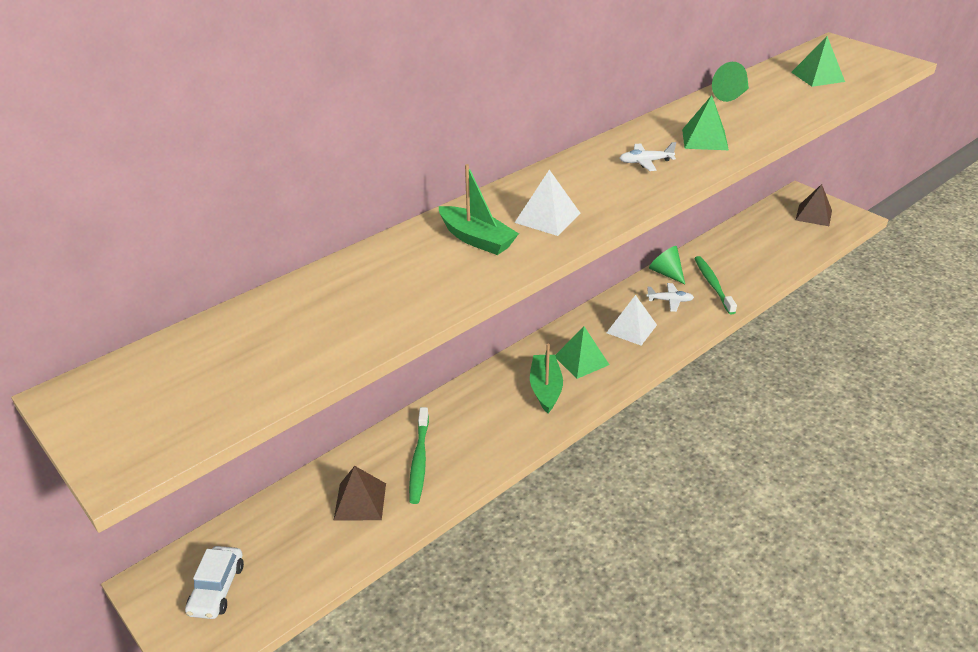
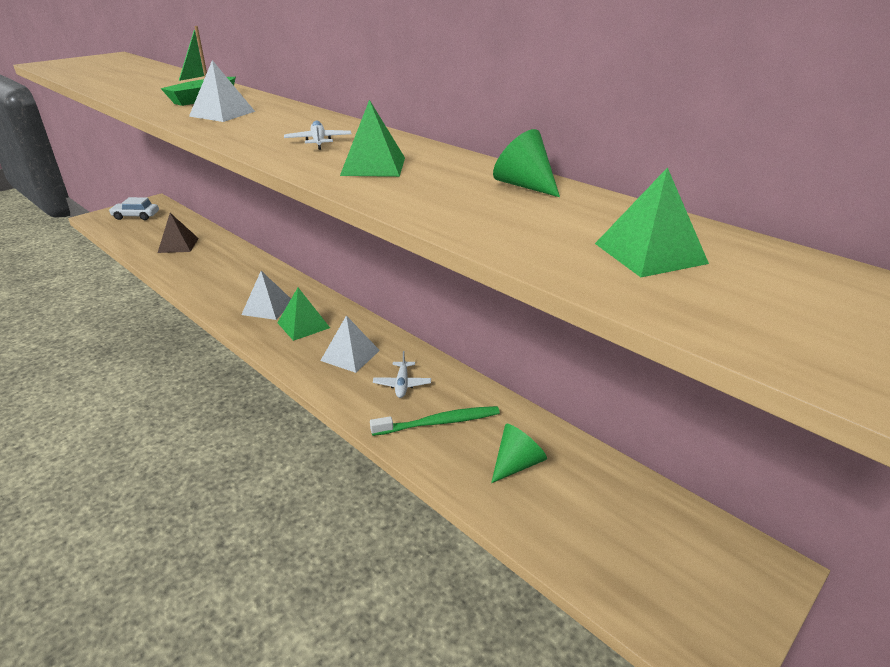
camera: 85 degrees right, 5 degrees down
(419, 461) = (206, 261): green toothbrush -> none
(545, 389) = (267, 307): green boat -> white pyramid
(666, 273) = (462, 384): green cone -> green cone (517, 464)
(813, 215) = (689, 577): brown pyramid -> none

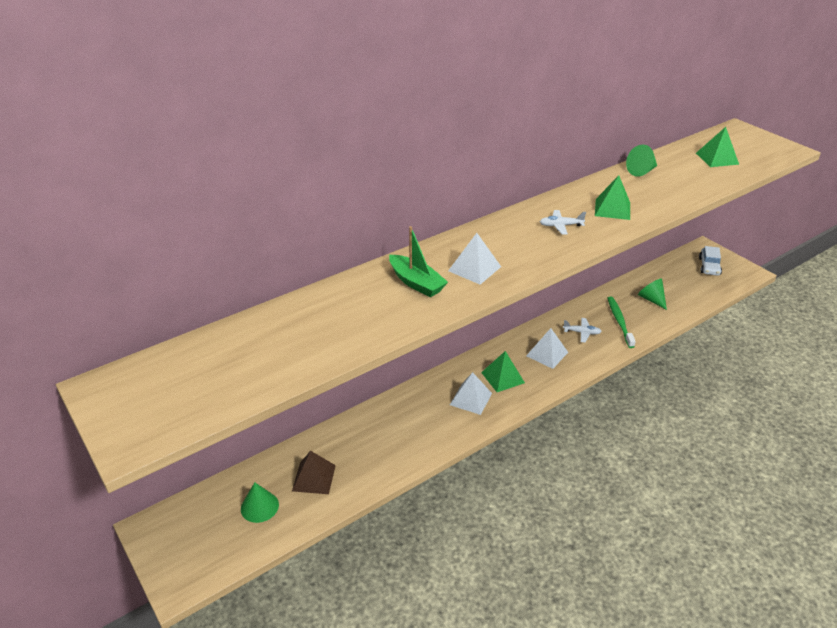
camera: 80 degrees left, 5 degrees up
(136, 216) = (198, 537): white car -> white car (709, 266)
(155, 230) = (259, 506): none -> green cone

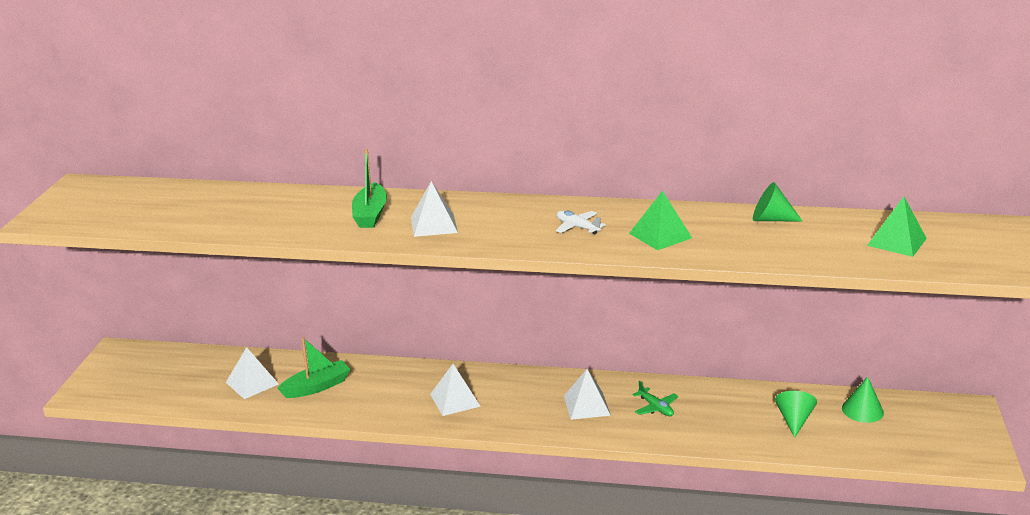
camera: 45 degrees right, 10 degrees down
(259, 506) = (192, 379): green cone -> green cone (862, 410)
(314, 478) = (252, 383): brown pyramid -> white pyramid
(366, 449) = (316, 387): none -> green boat
(502, 377) = (511, 400): green pyramid -> none
(582, 333) = (655, 407): white plane -> green plane
(619, 321) = (716, 419): green toothbrush -> none
(709, 266) = (937, 427): white car -> none

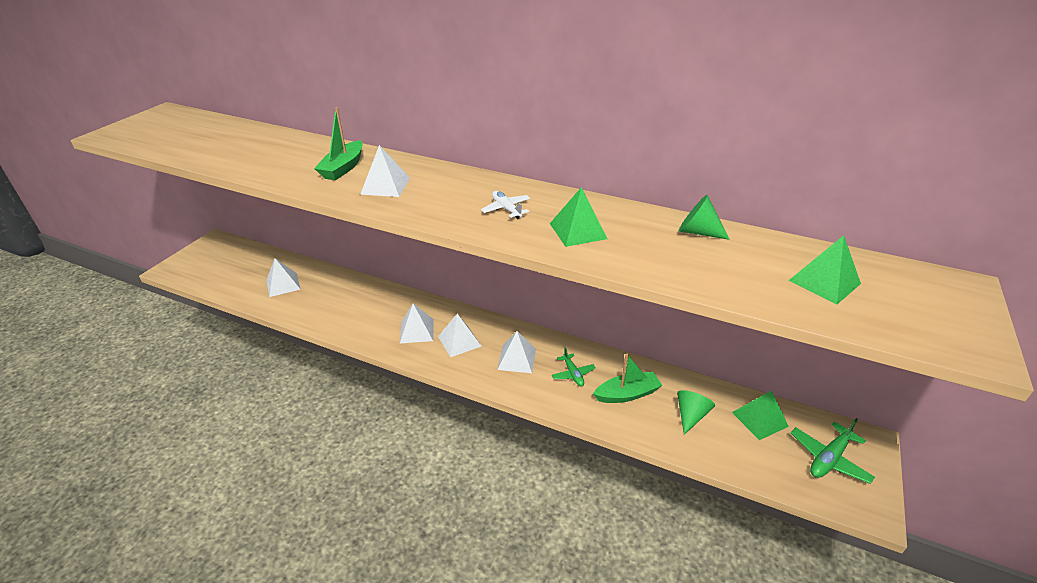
camera: 15 degrees right, 10 degrees up
(316, 387) = (324, 297): green boat -> green boat (627, 394)
(511, 401) = (459, 341): none -> white pyramid
(862, 410) = (760, 419): green cone -> green pyramid
(938, 429) = (829, 458): none -> green plane

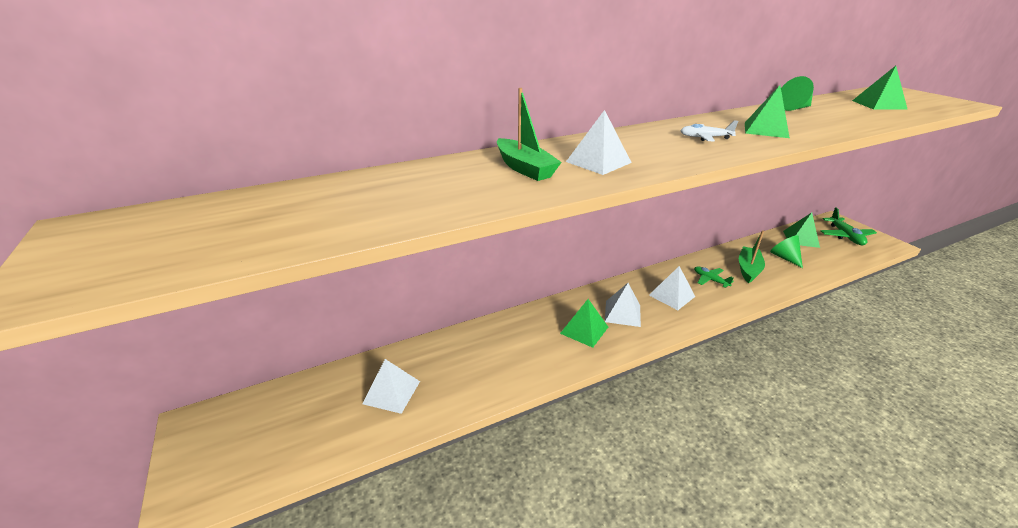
camera: 50 degrees left, 5 degrees down
(416, 331) = (584, 330): white pyramid -> green pyramid
(573, 374) = (710, 280): green plane -> green plane turned 150 degrees counterclockwise

